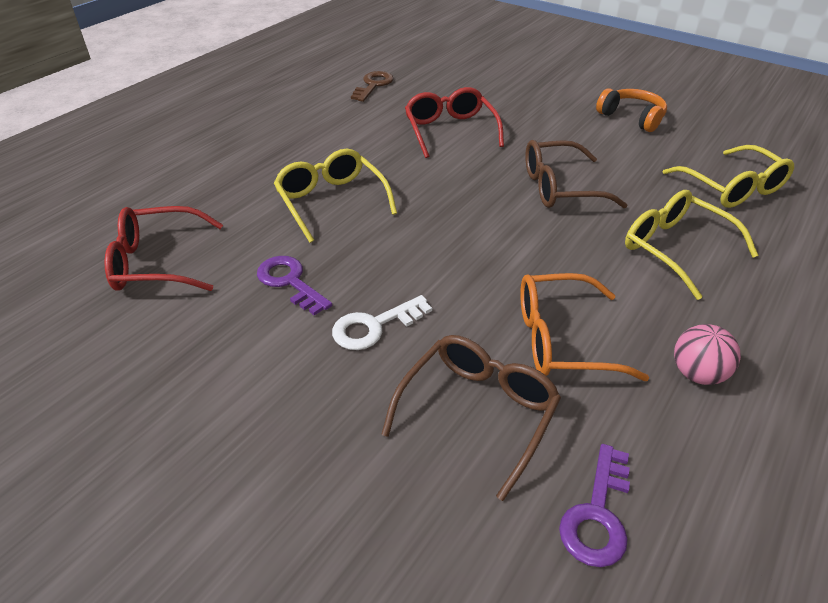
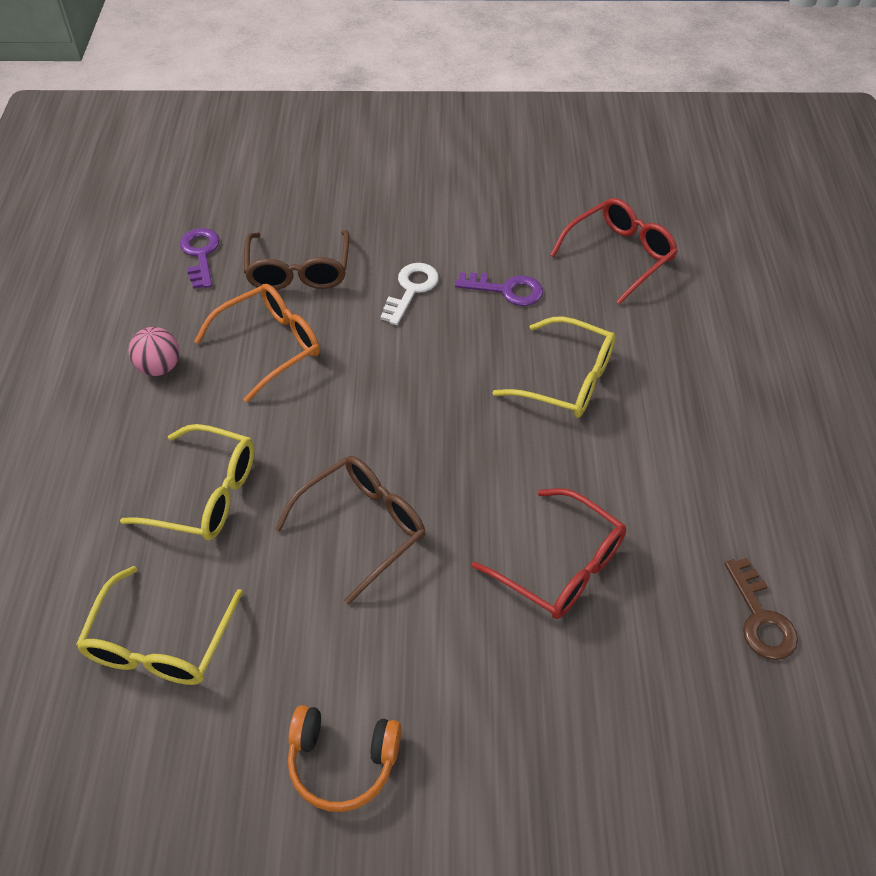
camera: 145 degrees right, 10 degrees up
(732, 188) = (160, 644): yellow glasses -> yellow glasses turned 105 degrees counterclockwise

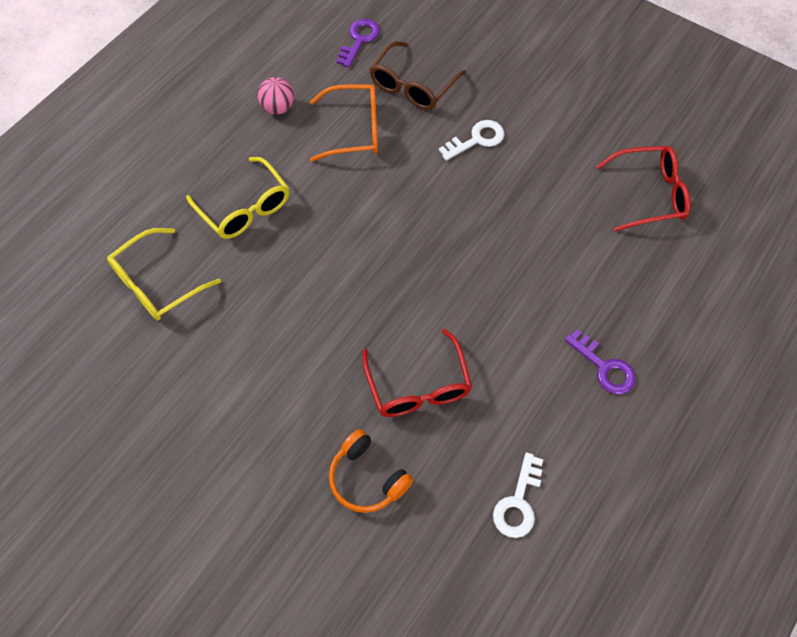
camera: 35 degrees right, 10 degrees up
(342, 762) = (201, 415): orange headphones -> orange headphones (367, 478)
(363, 527) = (319, 285): brown glasses -> none
(506, 290) = (542, 175): purple key -> purple key (604, 367)
(567, 380) = (529, 265): yellow glasses -> none
(760, 617) = (518, 502): brown key -> white key

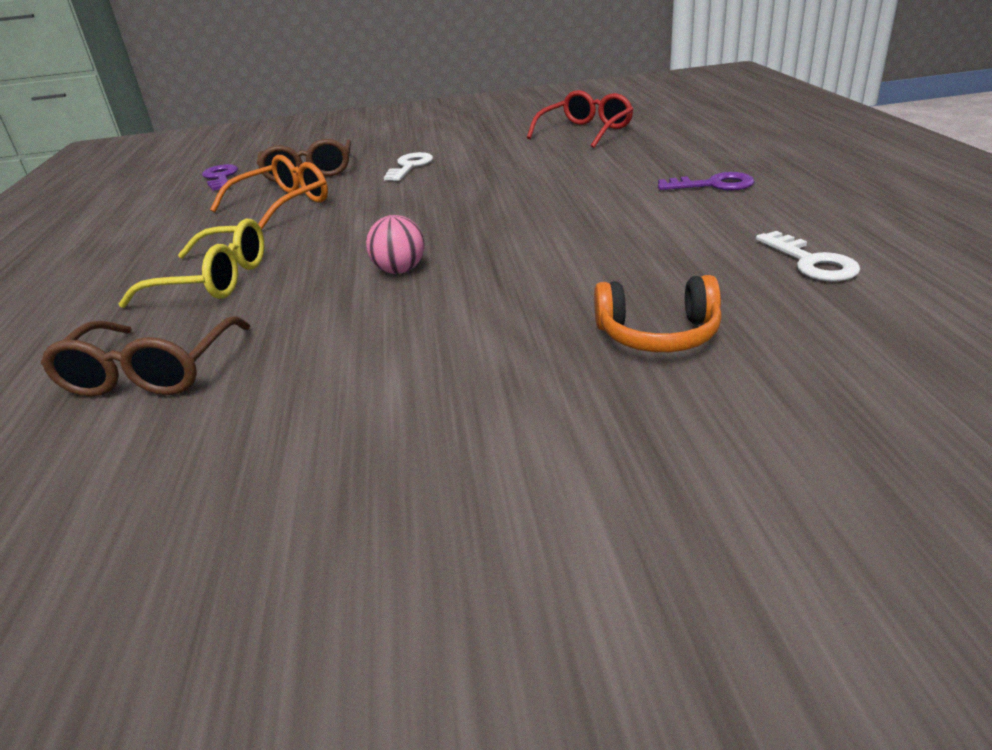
camera: 40 degrees left, 30 degrees down
(156, 284) = (150, 373): yellow glasses -> brown glasses
(278, 108) = (175, 228): pink ball -> pink ball (400, 270)
(418, 386) = (591, 265): red glasses -> none

